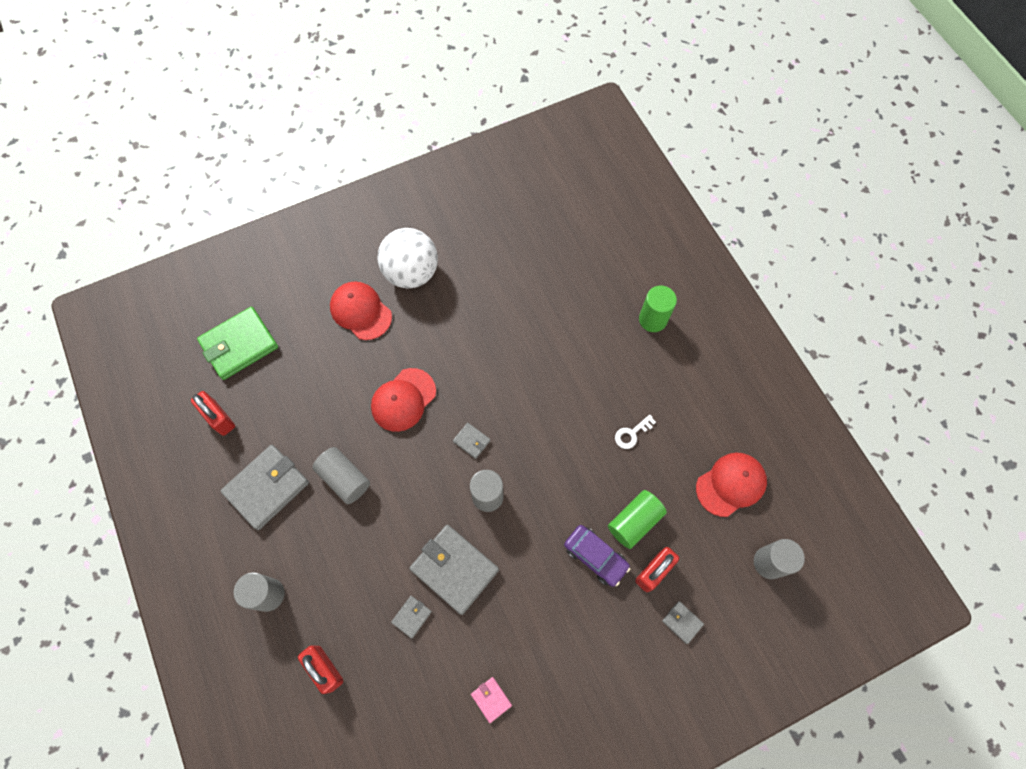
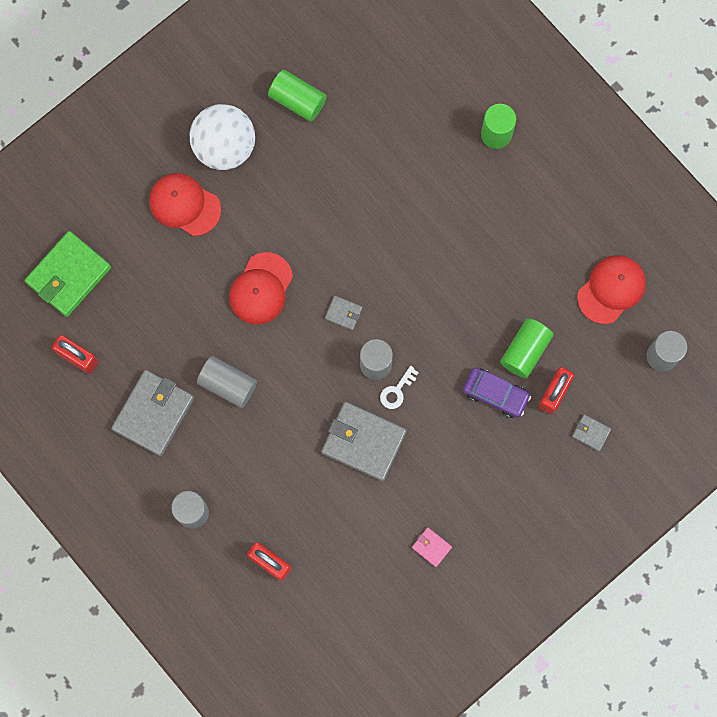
camera: 15 degrees left, 10 degrees up
(412, 617) = (336, 495): grey wallet -> none
(485, 251) = (297, 100): none -> green cylinder
(631, 434) = (502, 263): white key -> white key (397, 391)

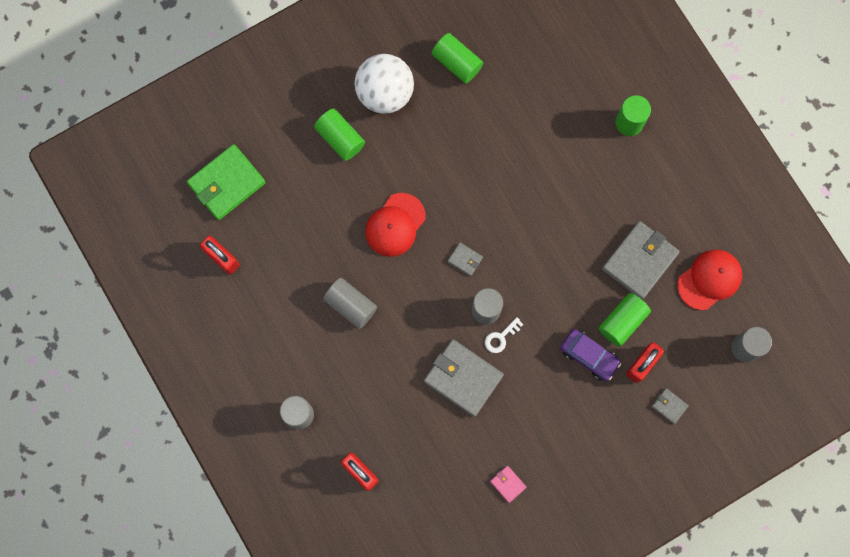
camera: 10 degrees right, 0 degrees up
(153, 413) = (280, 320): grey wallet -> grey wallet (640, 261)
(184, 205) = (340, 138): red cap -> green cylinder

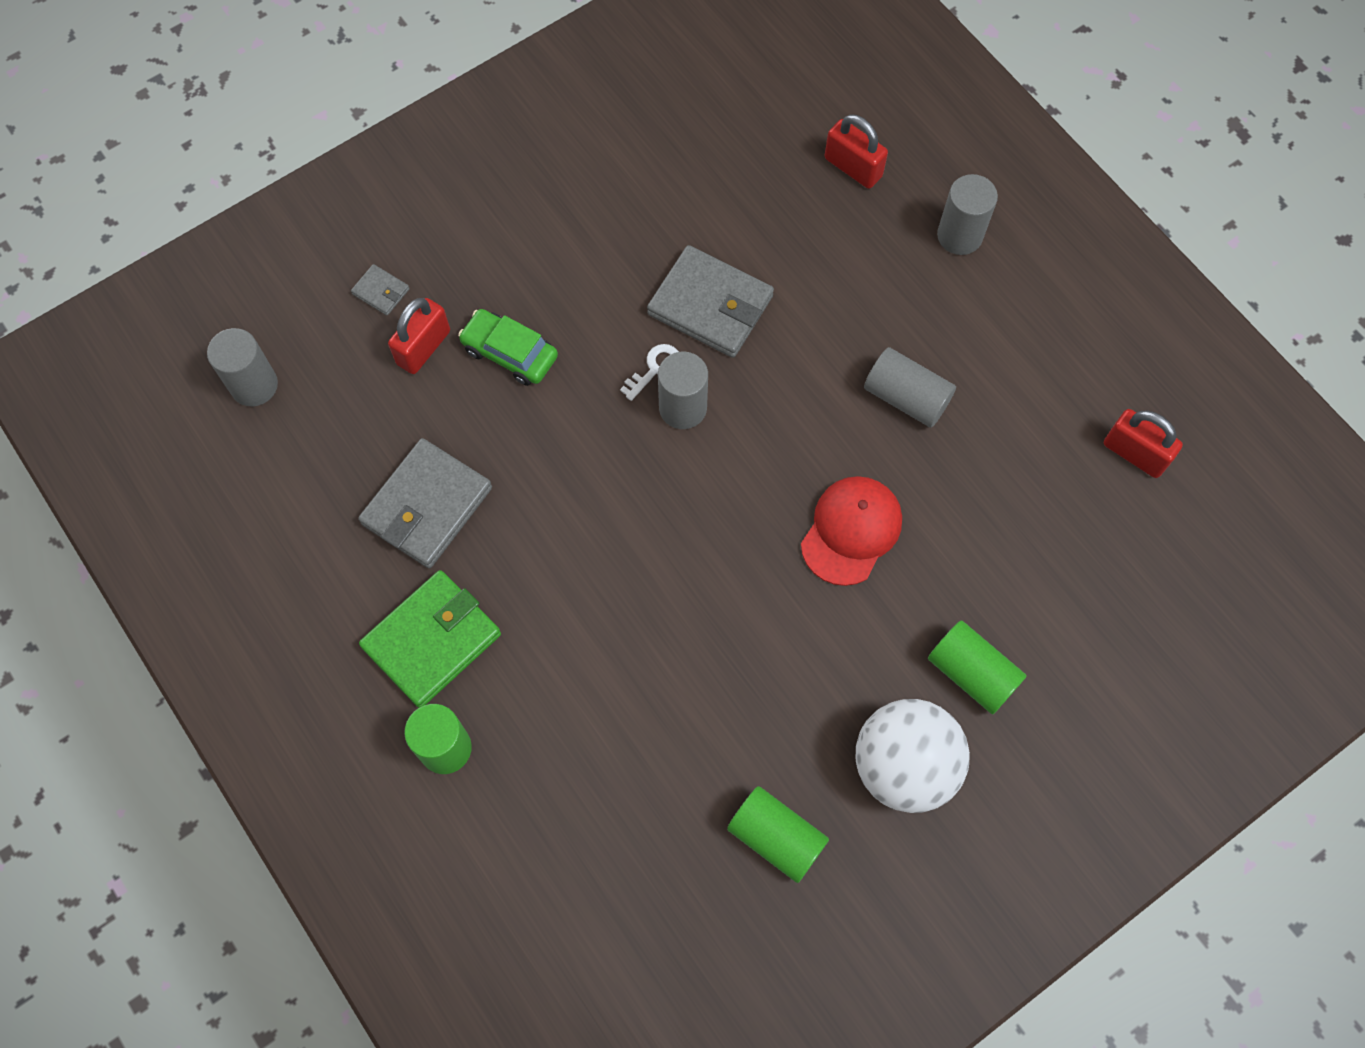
camera: 175 degrees right, 10 degrees down
(226, 183) = (1156, 577): green wallet -> green wallet (432, 641)
(465, 259) = (725, 484): grey wallet -> none
(508, 484) = (628, 169): pink wallet -> none
(589, 356) = (510, 353): purple car -> green car
(622, 321) = (456, 408): green cylinder -> none
(709, 279) = (308, 485): red cap -> none

